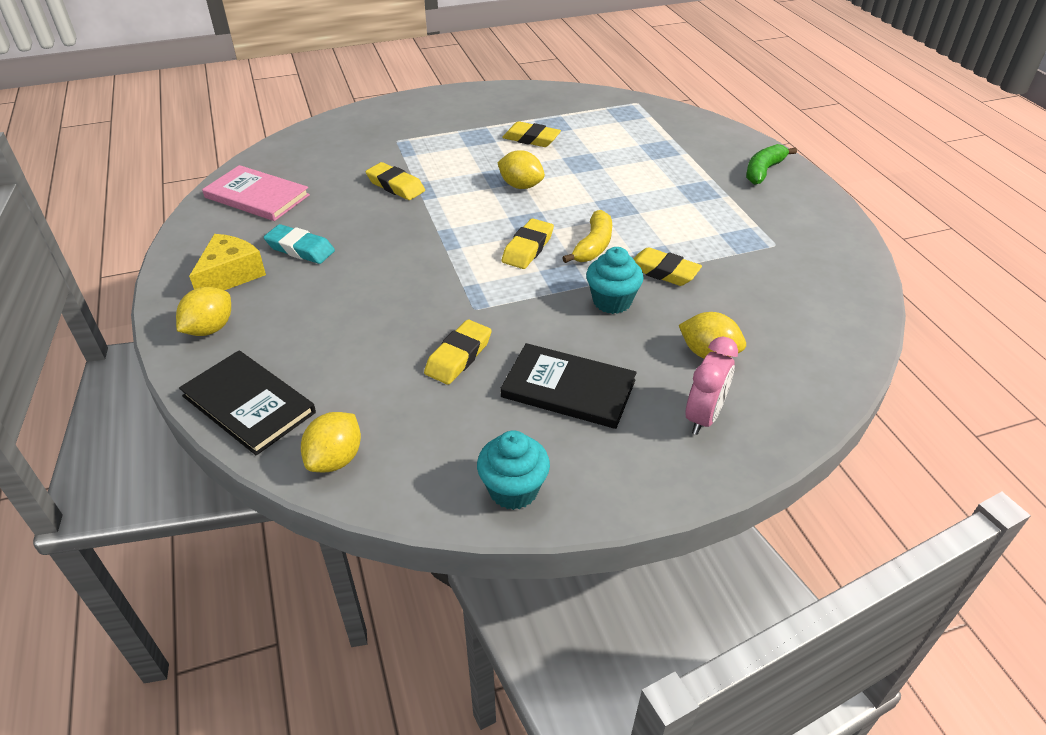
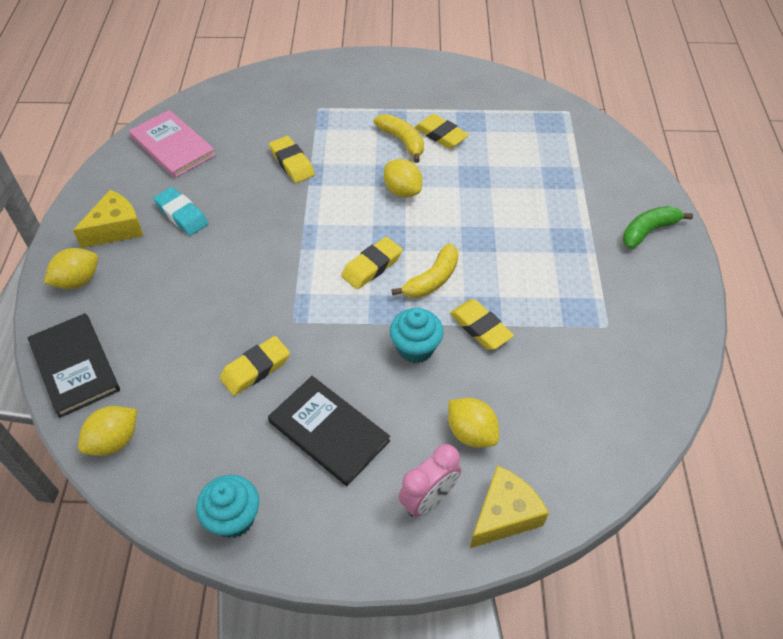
camera: 20 degrees right, 10 degrees up
(497, 150) = (402, 141): none -> yellow banana
(783, 409) = (504, 515): none -> yellow cheese

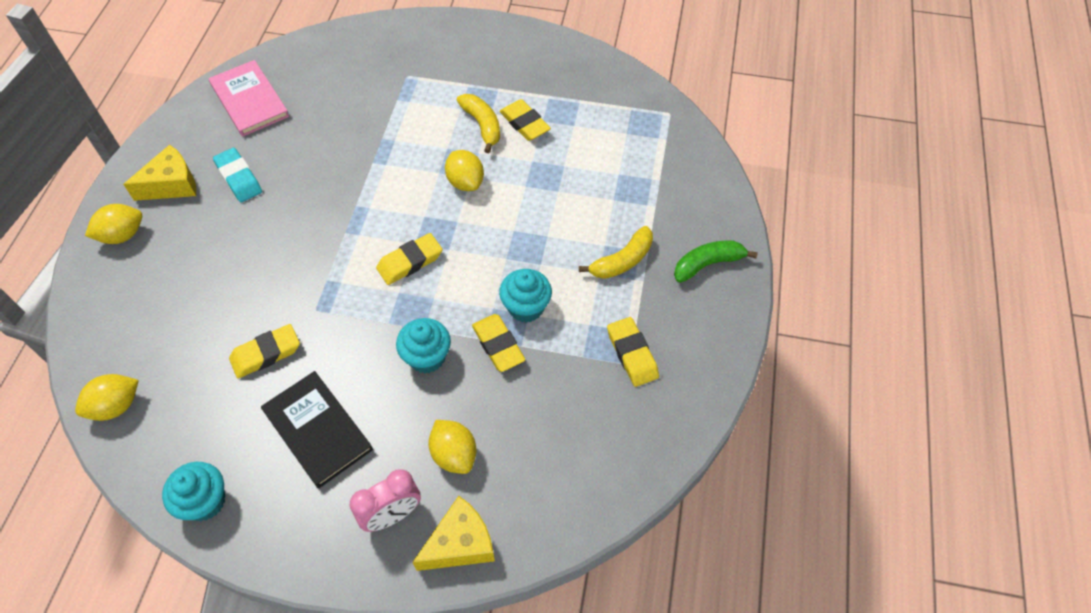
camera: 10 degrees right, 5 degrees up
(75, 366) = (98, 324): black book -> none
(292, 163) = (363, 135): yellow eraser -> yellow eraser (632, 354)
(432, 280) = (465, 286): yellow banana -> yellow banana (622, 261)
(495, 291) = (526, 307): none -> turquoise cupcake

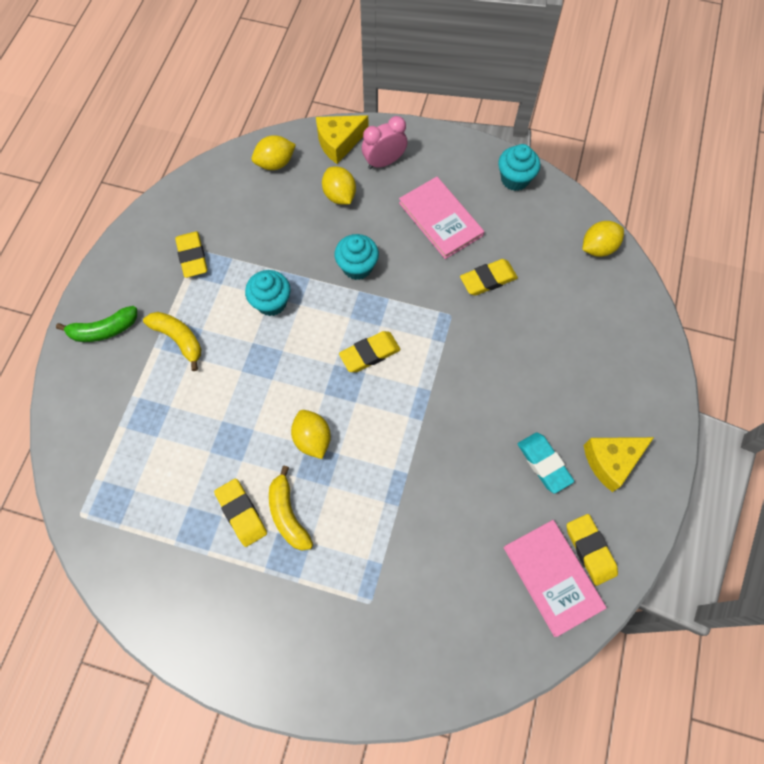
camera: 175 degrees left, 10 degrees up
(122, 235) = (642, 404): yellow lemon -> yellow lemon (275, 163)
(317, 430) = (440, 219): black book -> pink book
(498, 345) = (298, 272): yellow eraser -> yellow eraser (590, 550)
(622, 261) = (179, 339): yellow banana -> yellow banana turned 75 degrees clockwise

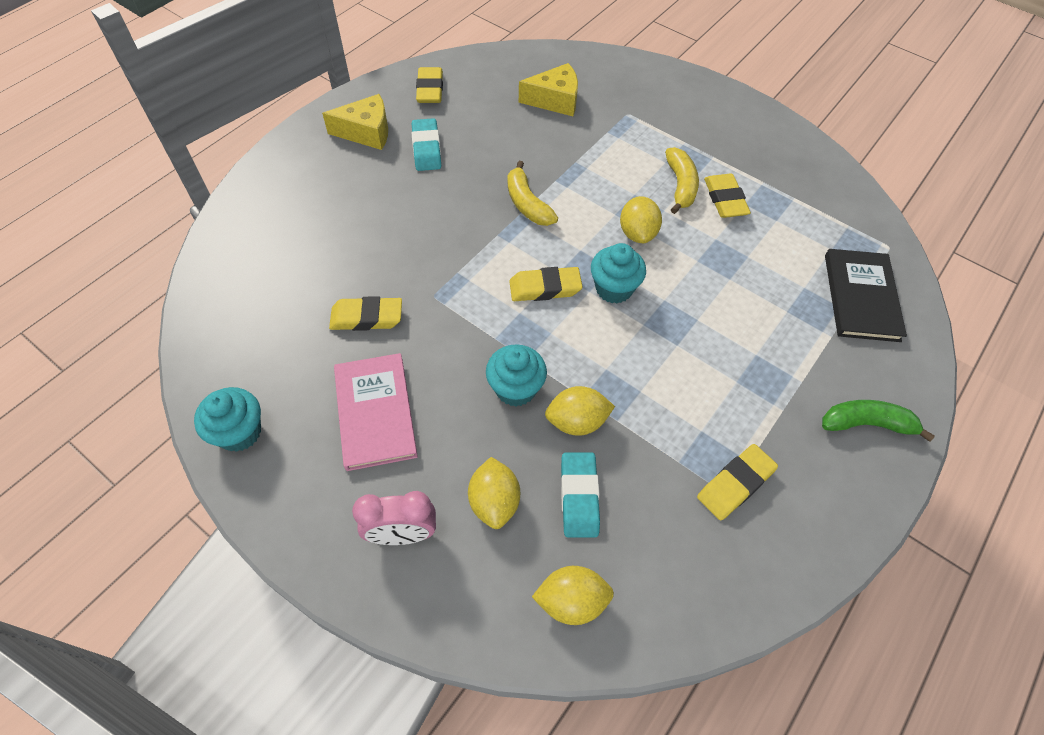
camera: 160 degrees left, 10 degrees down
(107, 444) = (861, 297): none -> black book
(179, 339) = (768, 379): yellow banana -> yellow banana (527, 203)
(192, 257) = (735, 484): yellow eraser -> yellow eraser turned 45 degrees clockwise
(271, 302) = (641, 383): turquoise cupcake -> turquoise cupcake (614, 288)
(289, 216) = (579, 497): none -> turquoise eraser
(339, 143) = (454, 601): yellow cheese -> yellow cheese (555, 100)
(552, 577) = (471, 85): pink book -> none
(598, 248) = (214, 307): yellow lemon -> yellow lemon (577, 421)

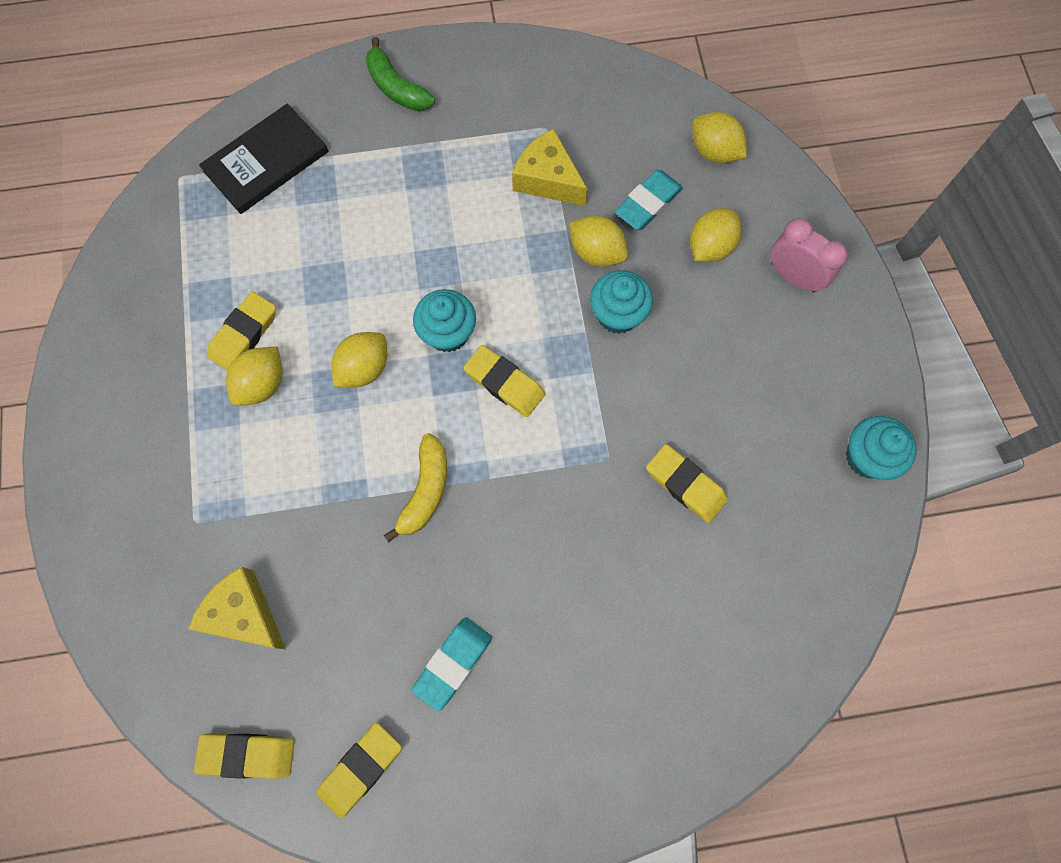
camera: 135 degrees left, 15 degrees up
(366, 132) = (495, 754): yellow cheese -> yellow cheese (547, 179)
(375, 412) = (745, 385): pink book -> none
(680, 186) = (262, 384): yellow banana -> yellow lemon
(735, 484) = (534, 127): yellow eraser -> yellow eraser (247, 754)

